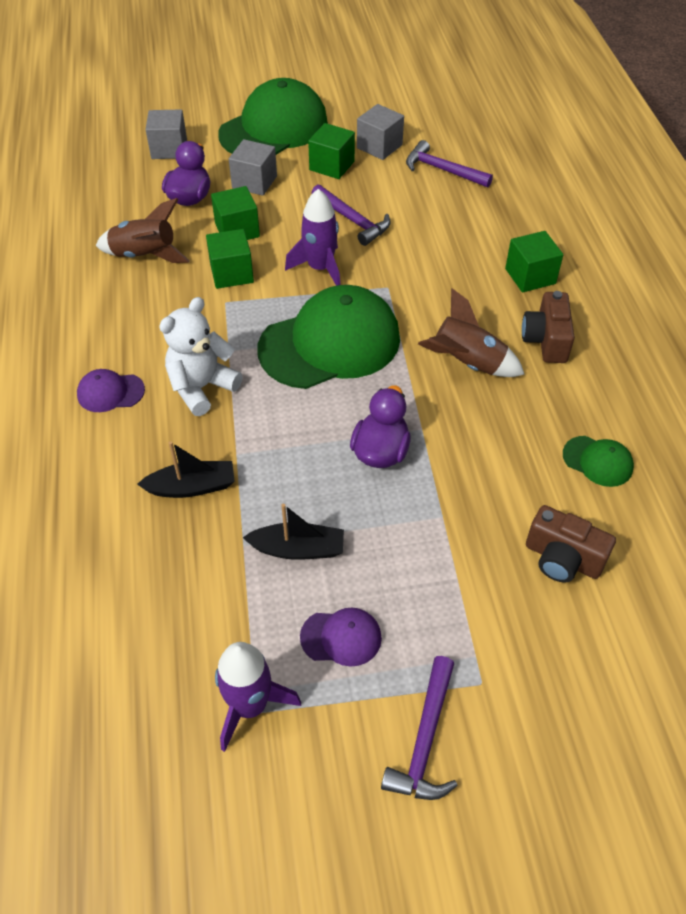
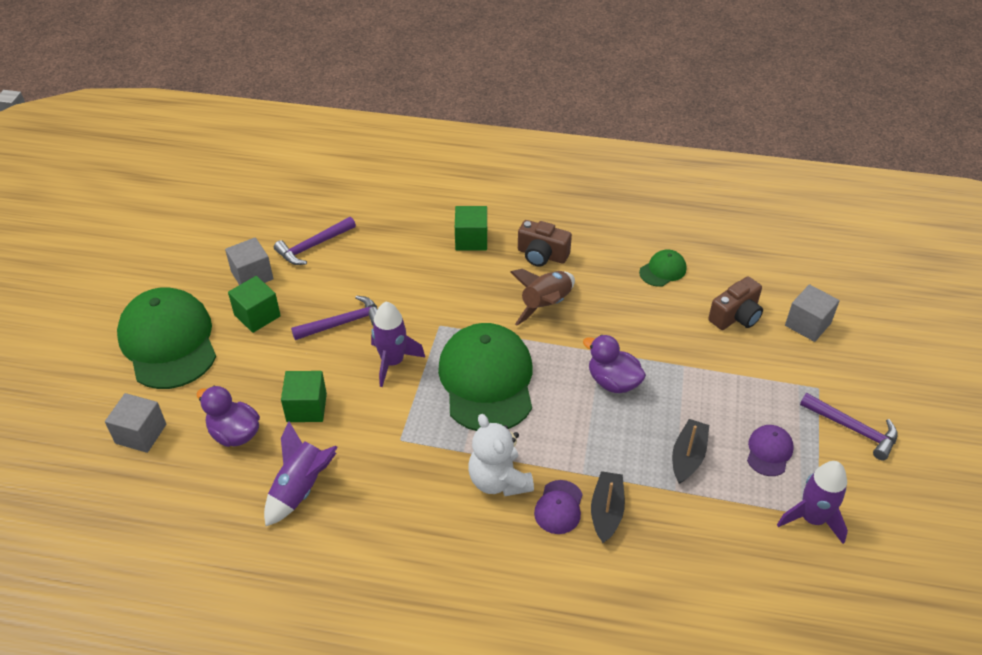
camera: 70 degrees left, 5 degrees down
(110, 392) = (475, 551): purple cap -> purple cap (559, 507)
(145, 255) = (300, 488): brown rocket -> purple rocket
(231, 273) = (364, 426): green cube -> none
(254, 182) = (243, 377): grey cube -> grey cube (807, 324)

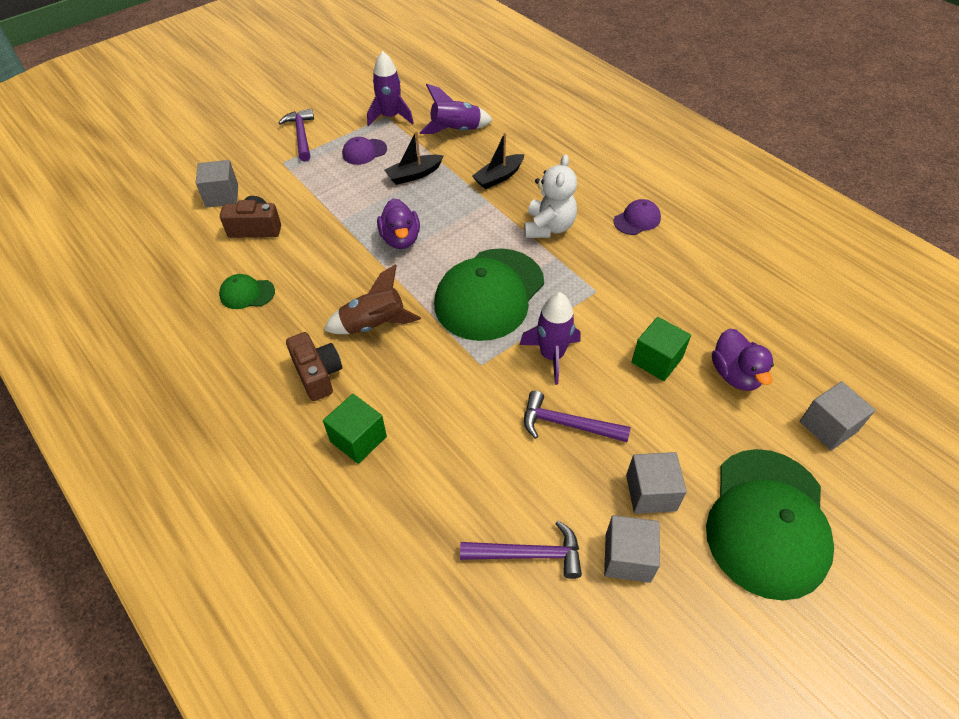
camera: 140 degrees left, 5 degrees up
(257, 315) = (651, 493): green cube -> grey cube
(300, 488) = (699, 300): purple rocket -> purple rocket (456, 131)
(559, 507) = (525, 194): purple cap -> purple cap (637, 220)

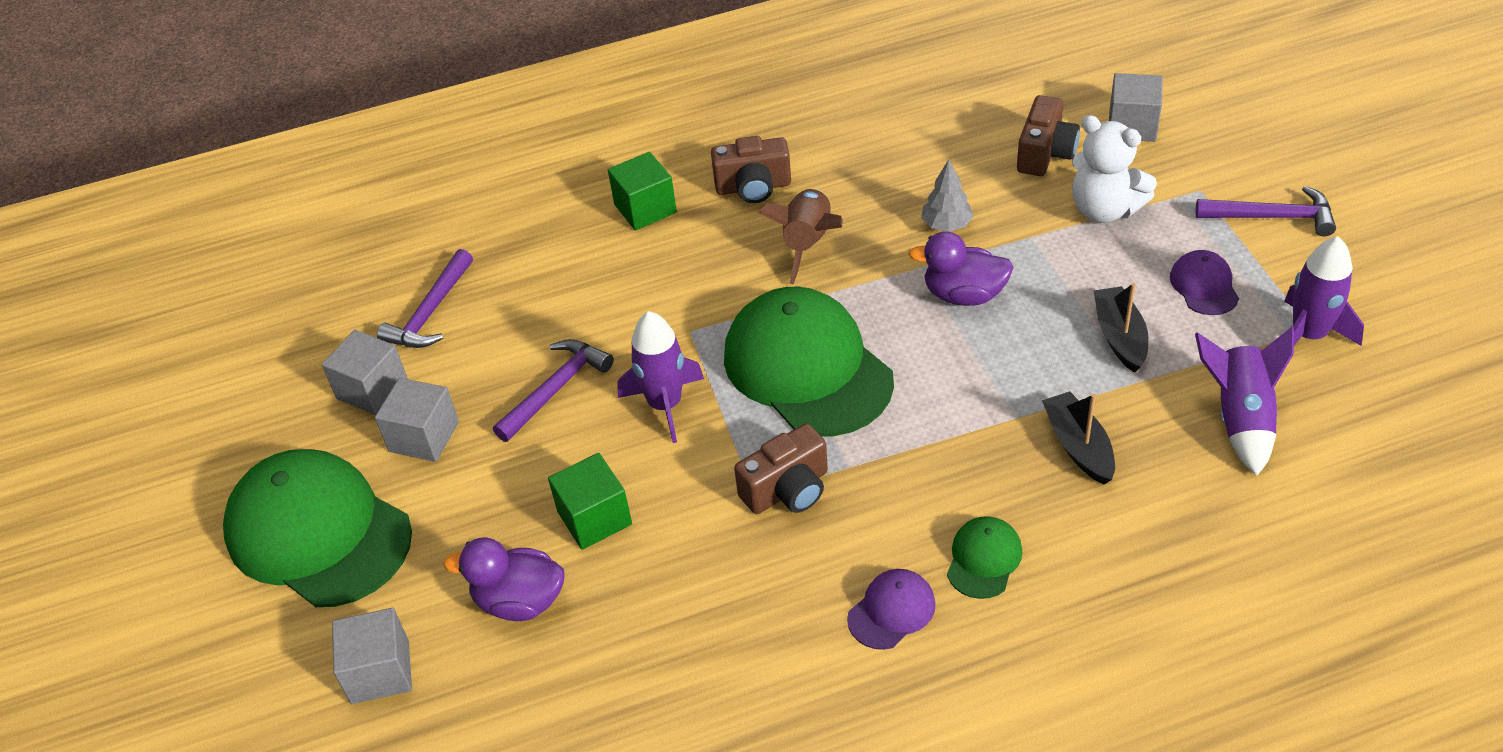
camera: 115 degrees right, 5 degrees down
(247, 293) = (917, 139): green cap -> green cap (983, 559)
(337, 260) = (946, 225): none -> grey tree
(548, 227) = (921, 478): white teddy bear -> white teddy bear (1104, 209)
(586, 278) = (787, 490): none -> brown camera
(637, 220) = (891, 611): purple cap -> purple cap turned 120 degrees counterclockwise

